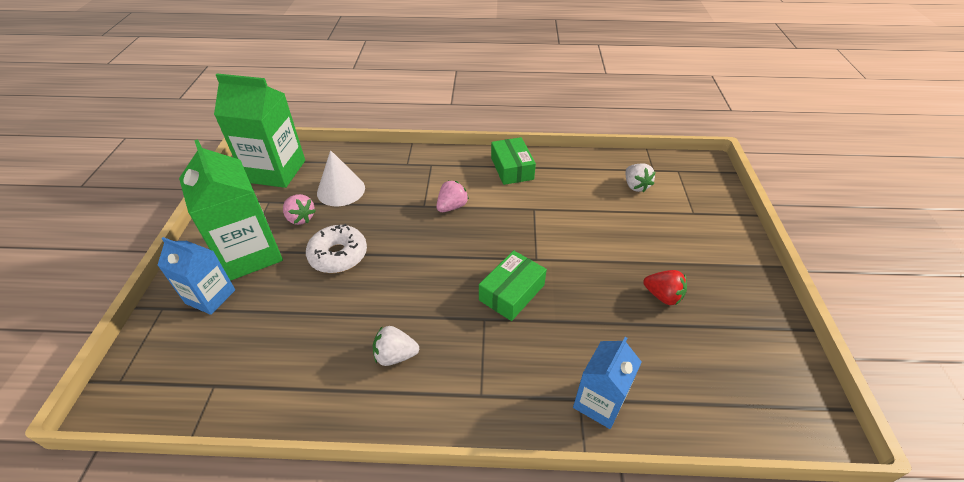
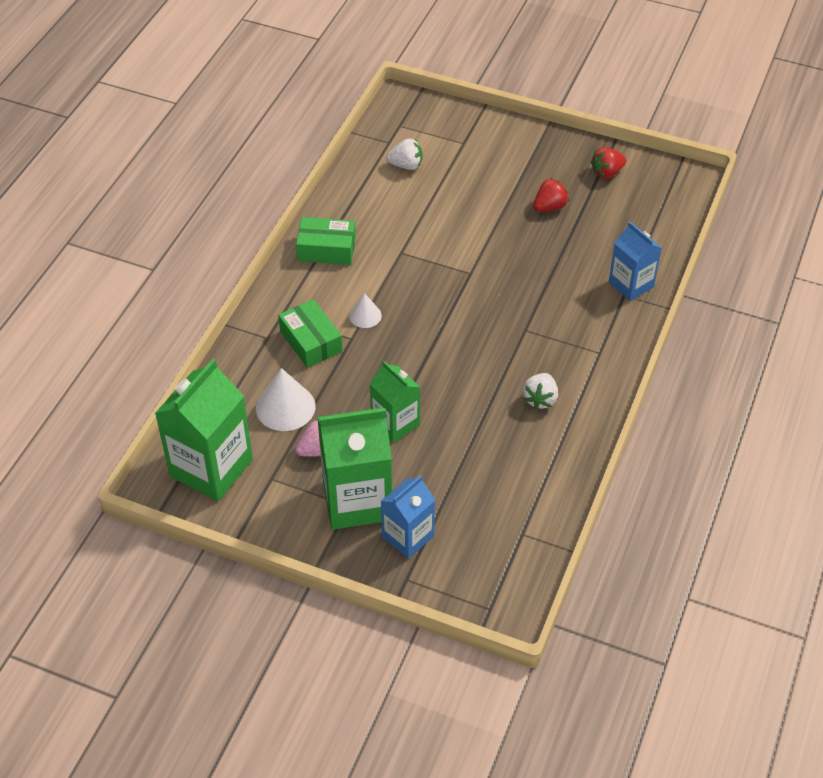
camera: 70 degrees left, 5 degrees up
(338, 255) = (395, 423): white donut -> green carton
(452, 207) = (365, 315): pink strawberry -> white cone
(512, 292) = (503, 302): green box -> green box (311, 341)
(753, 334) = (607, 173): none -> red strawberry

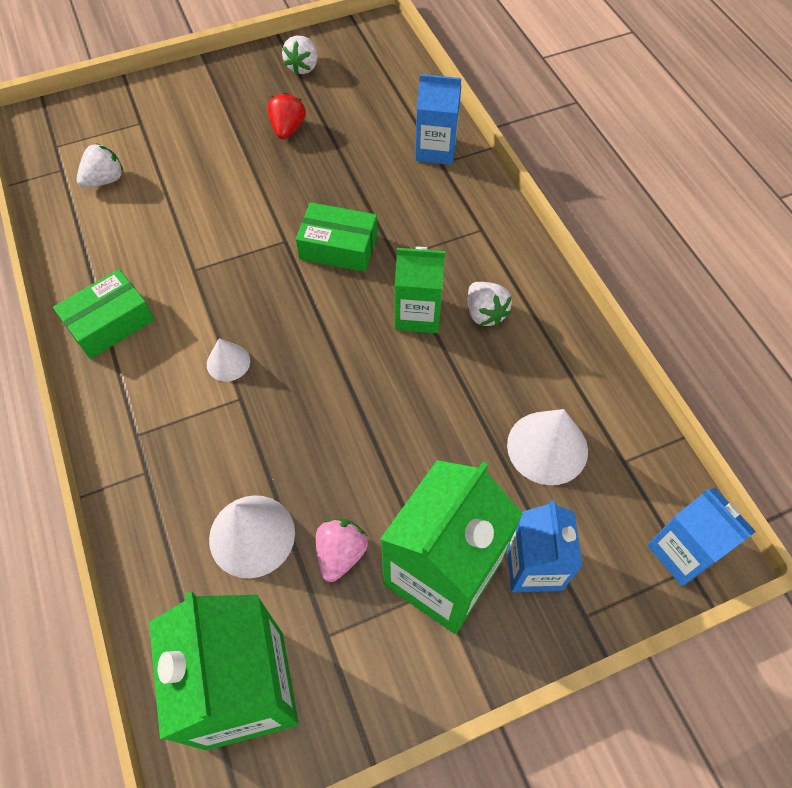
camera: 45 degrees left, 10 degrees up
(311, 341) = (200, 436): green box -> green box (338, 247)
(395, 423) = (384, 452): green carton -> green carton (418, 314)
(487, 492) = (547, 447): none -> white cone
(496, 598) = (682, 552): none -> blue carton
(607, 173) = (303, 67): red strawberry -> white strawberry

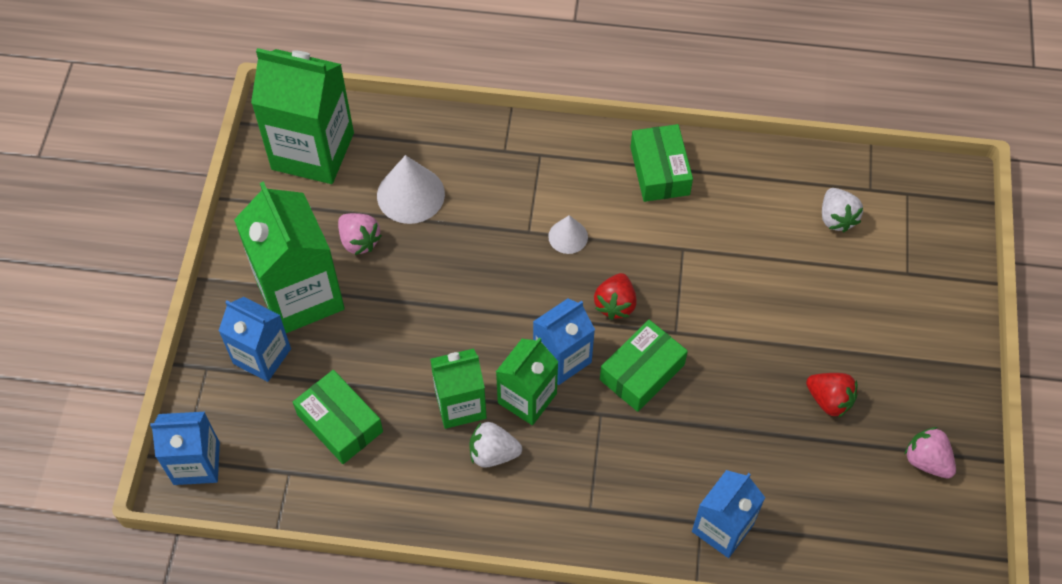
camera: 120 degrees right, 0 degrees up
(283, 293) = (615, 304): none -> red strawberry
(303, 67) = (926, 460): white strawberry -> pink strawberry
(362, 307) = (562, 358): none -> blue carton
(459, 360) = (460, 404): none -> green carton
(547, 447) = (340, 423): white cone -> green box

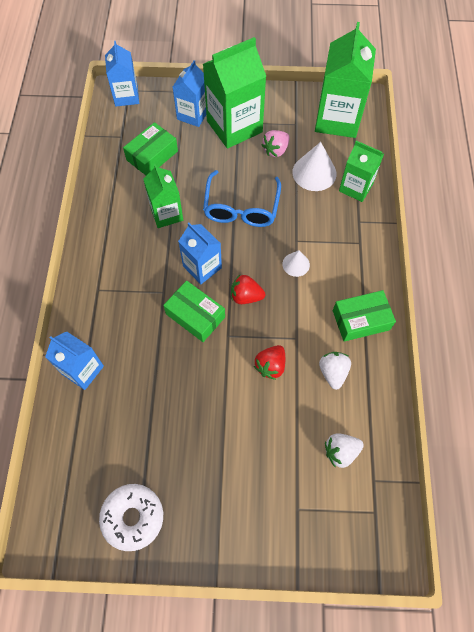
camera: 85 degrees right, 5 degrees up
(462, 298) = (241, 208): none -> blue glasses
(493, 453) = (134, 234): white strawberry -> white strawberry (333, 372)
(527, 398) = (172, 249): green carton -> green carton (356, 187)
(829, 400) = (180, 443): red strawberry -> red strawberry (270, 366)
(926, 460) = (133, 517): pink strawberry -> white donut

